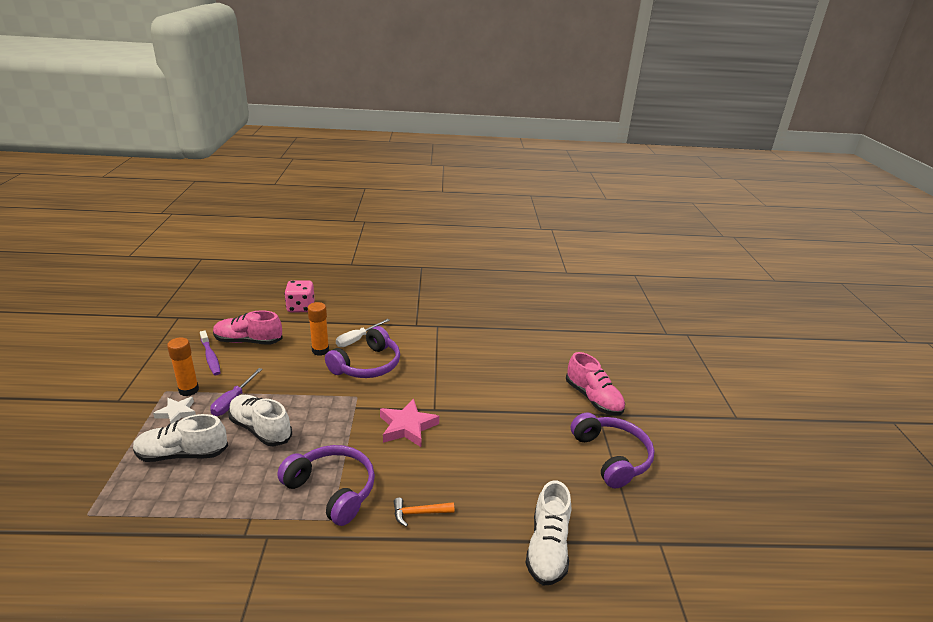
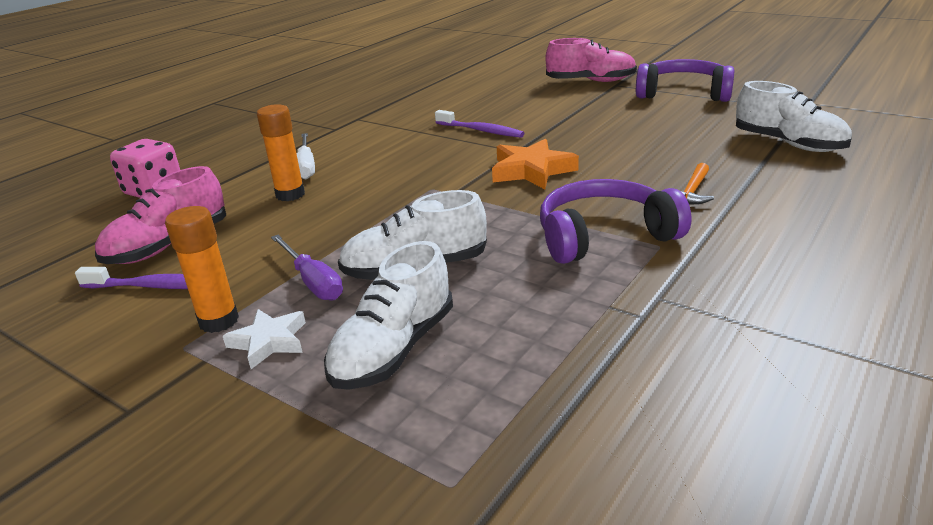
camera: 50 degrees left, 0 degrees up
(367, 365) = (374, 170): purple headphones -> none
(407, 427) = (531, 170): pink star -> orange star
(455, 382) = (481, 131): none -> purple toothbrush

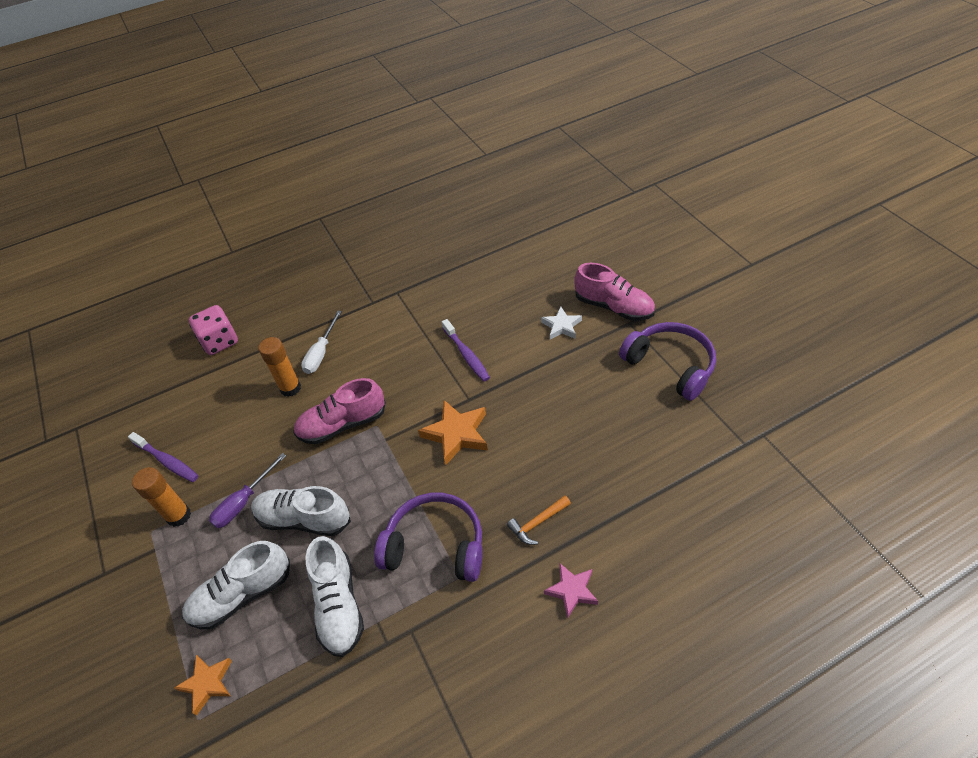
camera: 30 degrees right, 20 degrees up
(168, 246) = (195, 417): pink shoe -> pink shoe (342, 424)
(269, 341) = (191, 550): white star -> white star (561, 326)
(312, 281) = (244, 502): purple screwdriver -> purple screwdriver turned 45 degrees clockwise
(428, 445) = (207, 683): none -> orange star
(787, 217) = (572, 591): none -> pink star
(788, 144) = (674, 493): white shoe -> white shoe (338, 605)

